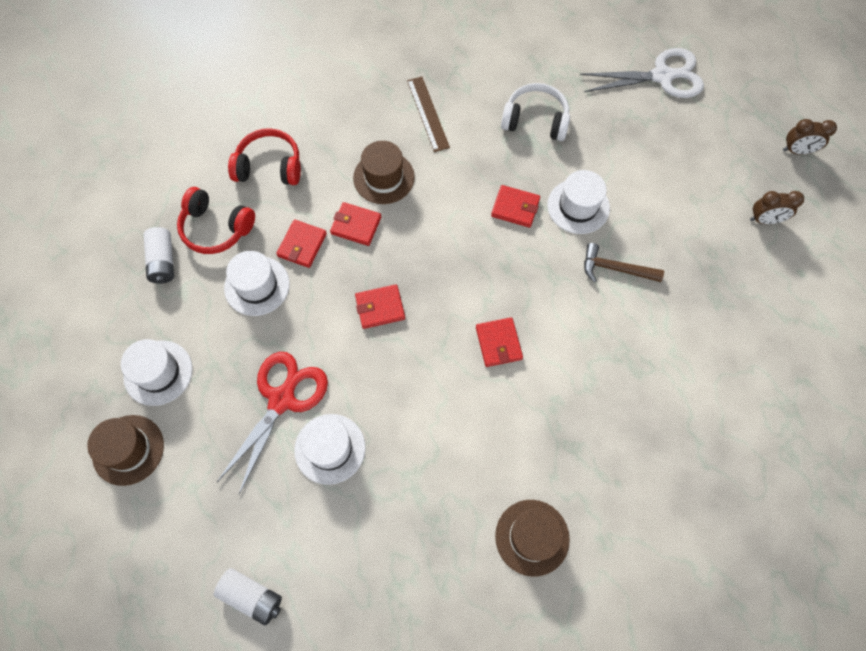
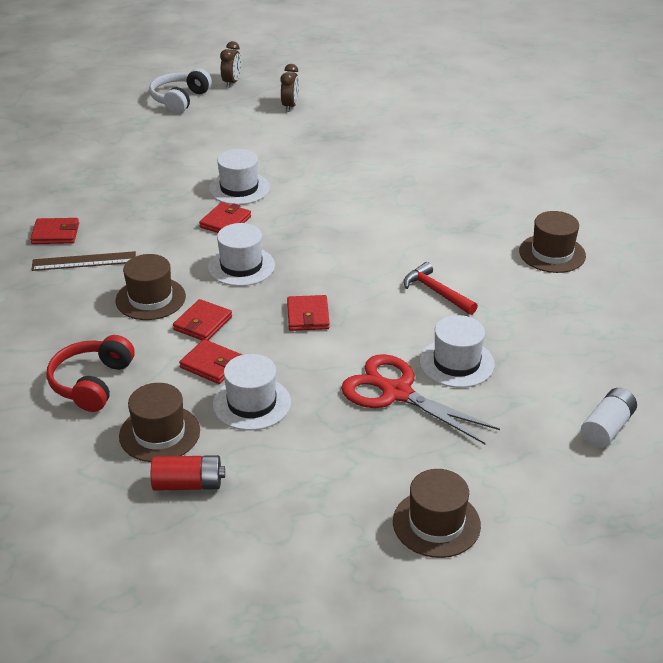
camera: 80 degrees left, 30 degrees down
(158, 372) = (342, 493): white hat -> white hat (241, 266)
(163, 261) = (188, 484): white battery -> red battery
(216, 228) = (159, 433): red headphones -> brown hat
(438, 419) = (436, 292): none -> red hammer
(498, 343) = (367, 249): red wallet -> red wallet (55, 234)
(535, 120) = (130, 198): white headphones -> white headphones (180, 99)
(615, 269) = (310, 179): brown hammer -> none
(662, 76) = (121, 127): white scissors -> none

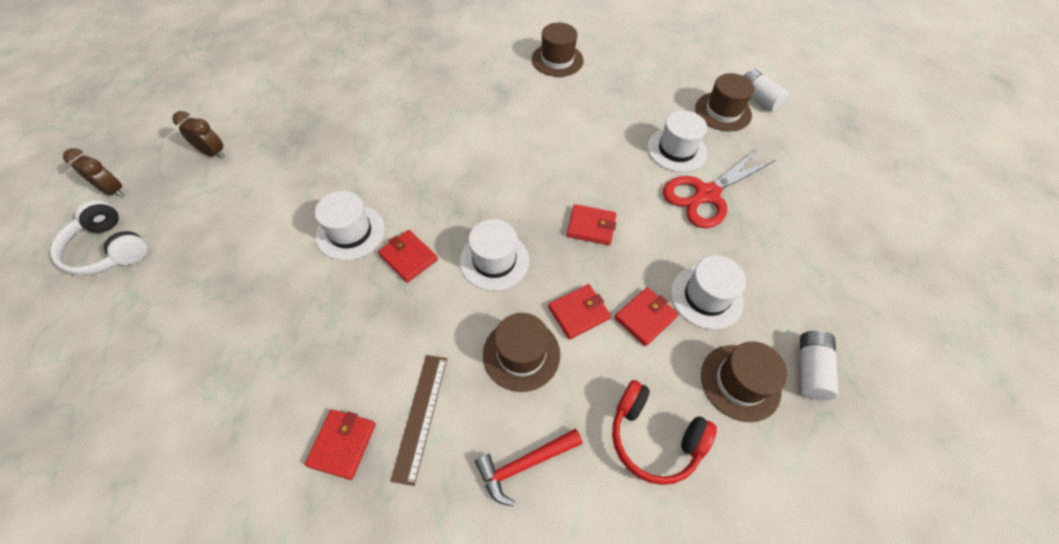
camera: 75 degrees left, 20 degrees up
(188, 484) = (810, 369): red battery -> white battery
(202, 323) = (578, 313): red wallet -> red wallet turned 75 degrees counterclockwise
(436, 292) = (584, 135): red hammer -> red hammer (524, 464)
(436, 523) = (851, 211): brown hat -> brown hat (723, 111)

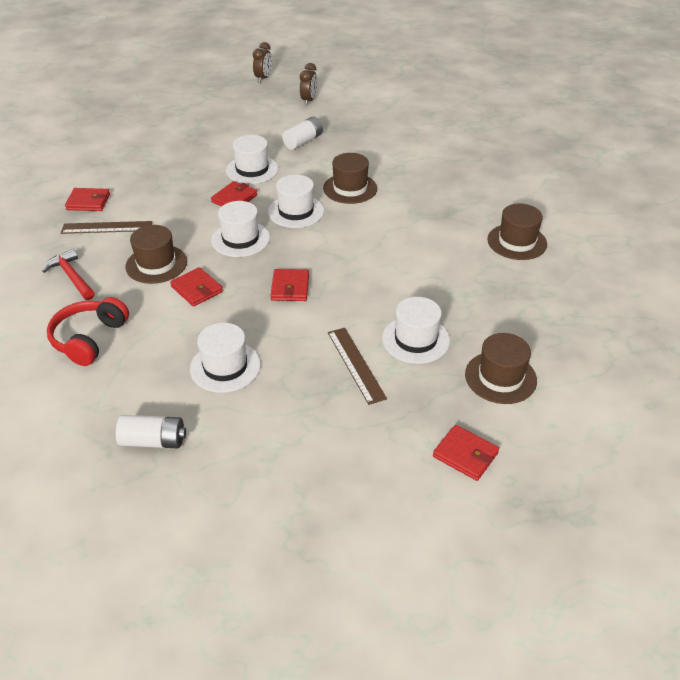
camera: 80 degrees right, 15 degrees down
(109, 249) = (217, 91): white headphones -> none
(457, 202) = (296, 211): none -> white hat
(645, 317) = (197, 328): red wallet -> red wallet (465, 455)
(706, 195) = (356, 364): red scissors -> brown ruler
(740, 382) = (138, 390): brown hat -> brown hat (350, 188)
(758, 98) = (545, 412): white battery -> white battery (303, 141)

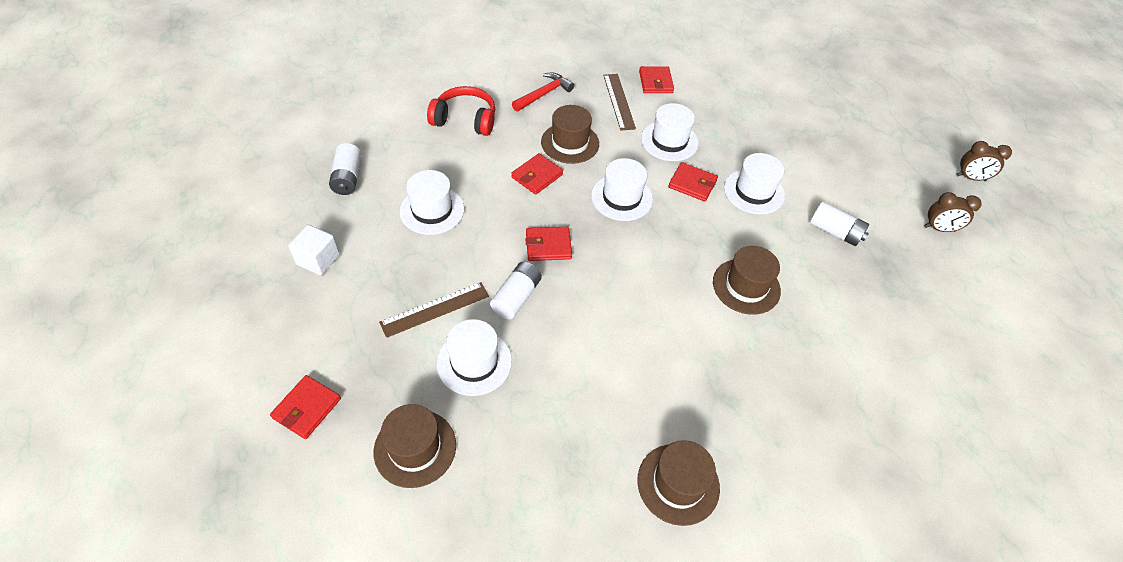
camera: 80 degrees right, 10 degrees up
(278, 460) = (318, 259): none -> white cube
(296, 211) = (683, 238): white hat -> white hat (669, 141)
(347, 310) = (516, 297): none -> white battery

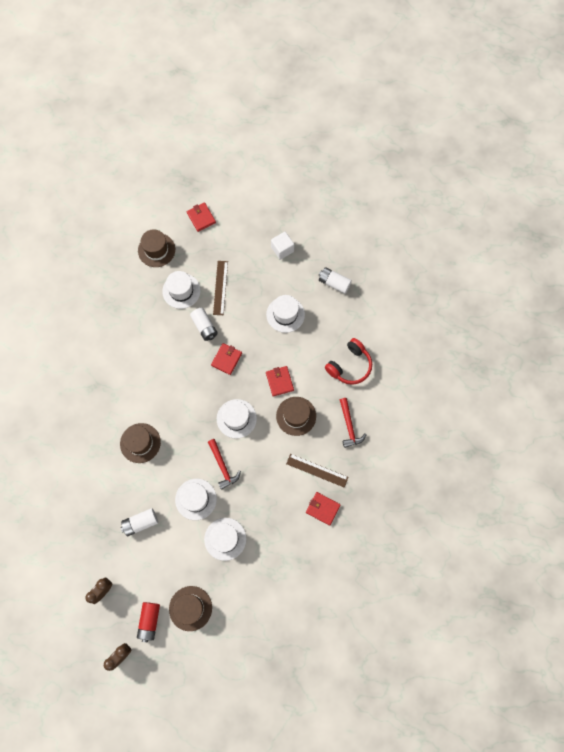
camera: 125 degrees right, 20 degrees up
(669, 141) = (264, 478): white hat -> white hat (225, 539)
(678, 483) = (73, 340): brown hat -> brown hat (190, 608)
(692, 184) = (222, 466): red wallet -> red hammer
(914, 170) = (149, 621): none -> red battery

